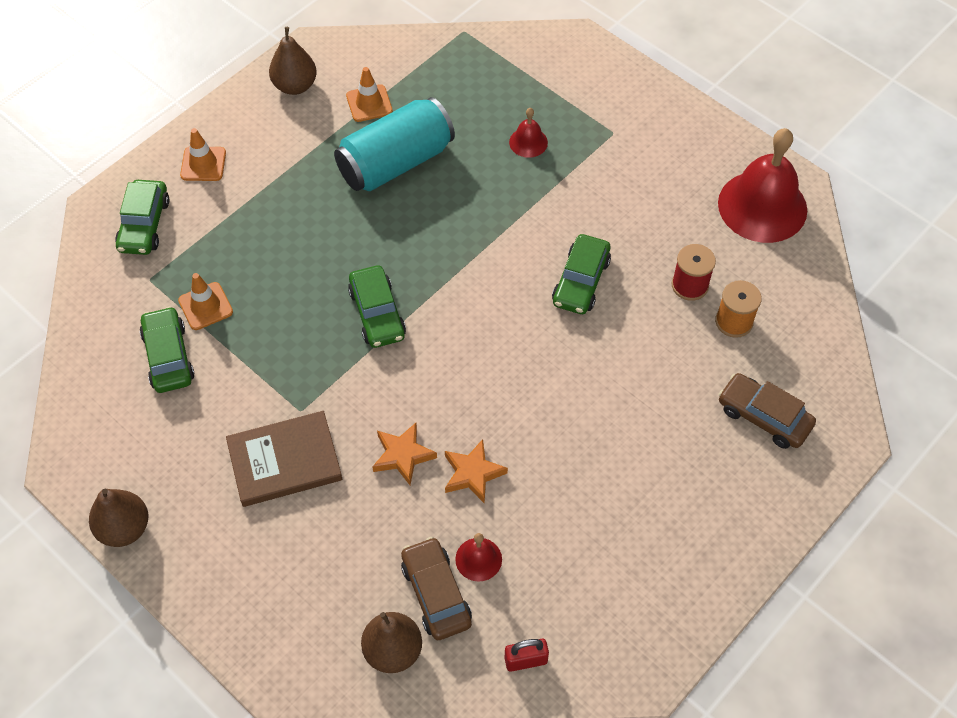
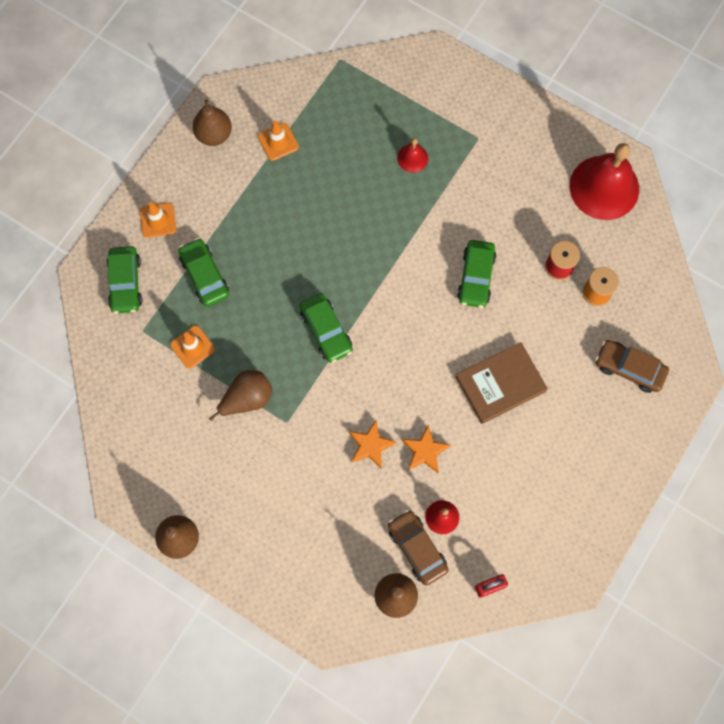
camera: 10 degrees left, 15 degrees up
(168, 356) = (175, 394): green car -> green car (205, 276)
(257, 375) = (247, 399): none -> brown pear
(284, 461) = (284, 465): brown book -> brown book (500, 384)
(395, 162) = (311, 194): turquoise can -> none

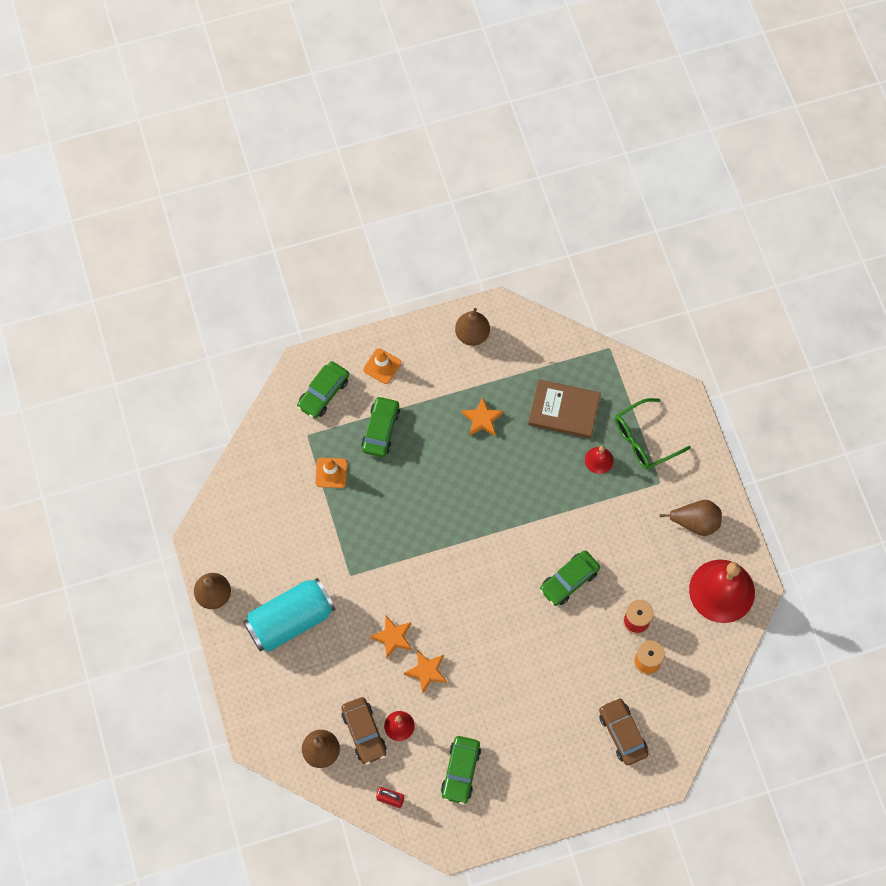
camera: 40 degrees right, 5 degrees down
(247, 399) = (337, 537): brown pear -> brown pear (695, 522)
(268, 504) = (290, 620): none -> turquoise can
(278, 142) = (512, 374): orange traffic cone -> none
(285, 199) = (482, 419): none -> orange star
(326, 331) = (430, 534): green car -> green car (460, 771)
(417, 548) = (364, 732): brown car -> brown car turned 150 degrees clockwise
(434, 113) = (644, 439): none -> green glasses
(500, 384) = (520, 669): brown book -> brown book (564, 410)

